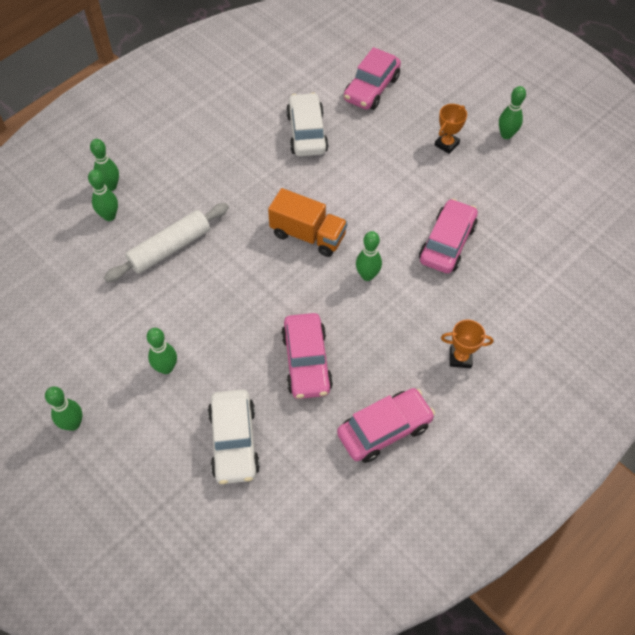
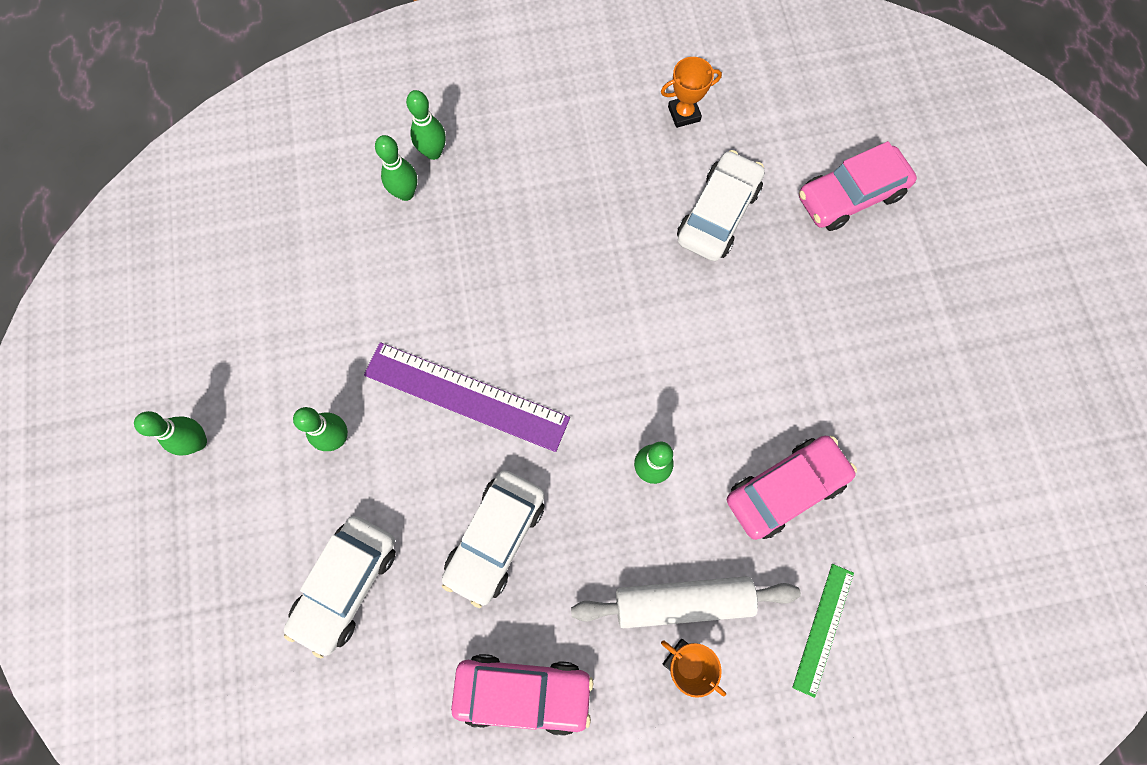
camera: 35 degrees right, 15 degrees up
(170, 248) = (444, 280): white rolling pin -> white rolling pin (682, 601)
(231, 300) = (466, 396): none -> purple ruler
(306, 362) = (496, 538): pink car -> white car
(308, 235) = (617, 364): orange truck -> none
(446, 144) = (892, 341): orange trophy -> orange trophy (684, 114)
(506, 135) = (987, 376): green bowling pin -> none
(519, 297) = (823, 629): none -> green ruler

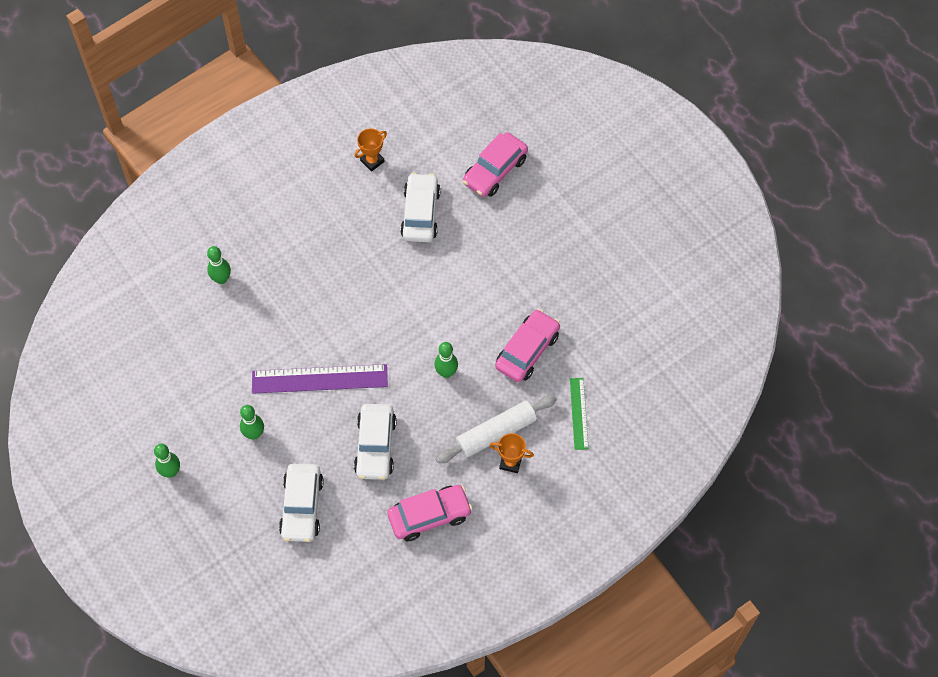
camera: 25 degrees left, 10 degrees down
(433, 152) = (226, 247): green bowling pin -> none

